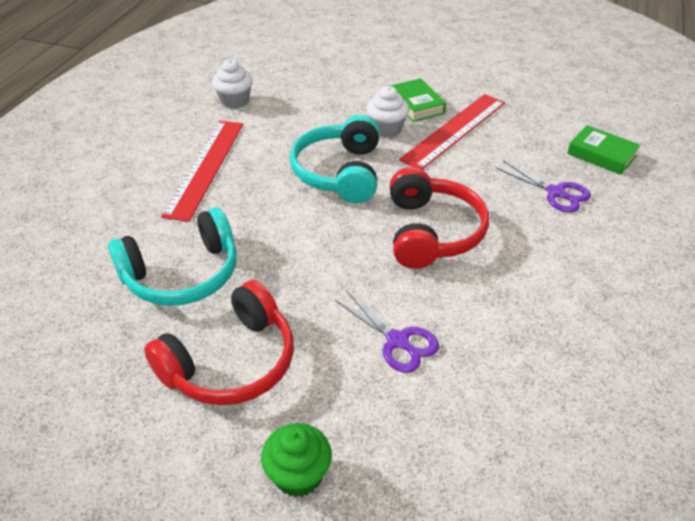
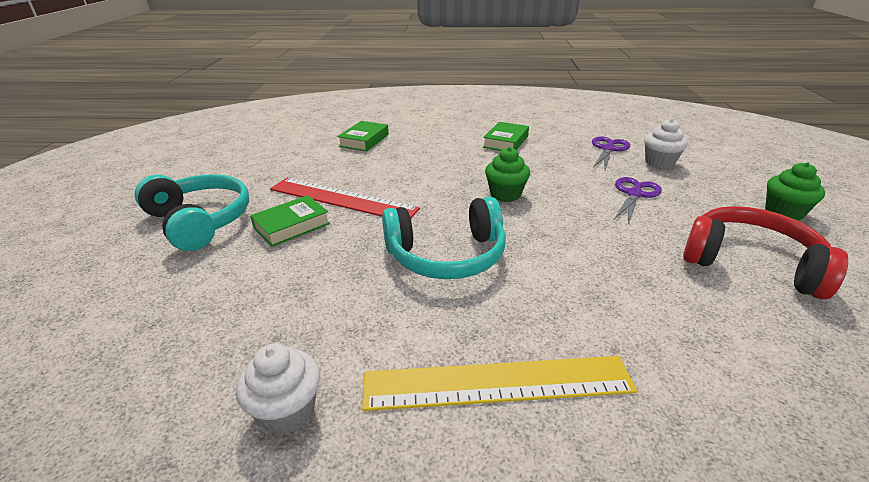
camera: 105 degrees left, 10 degrees down
(182, 274) = (701, 330): turquoise headphones -> turquoise headphones (200, 221)
(205, 167) = (497, 383): red ruler -> yellow ruler
(386, 129) = (348, 238): white cupcake -> white cupcake (659, 162)
(432, 232) = (505, 194): red headphones -> green cupcake
(556, 193) = (422, 153): purple scissors -> purple scissors (608, 149)
(587, 274) = (505, 142): none -> green book

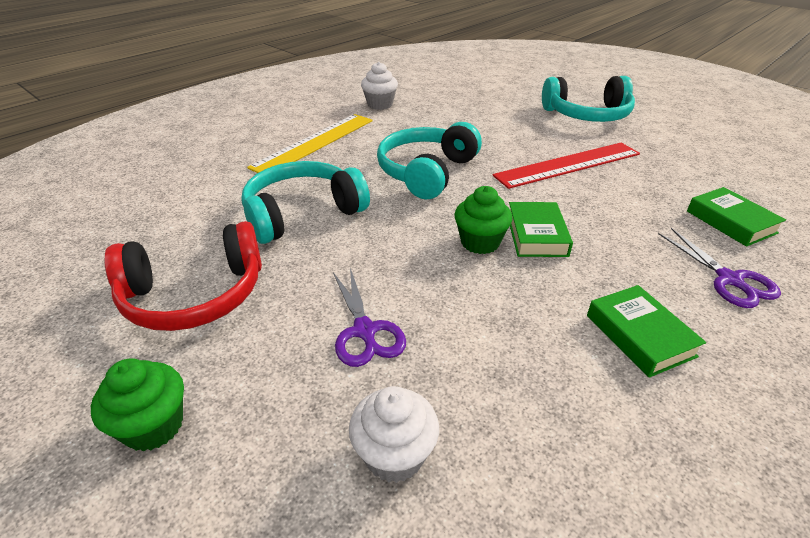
camera: 130 degrees right, 5 degrees up
(292, 226) = (543, 138): green book -> green book (536, 235)
(608, 149) = (505, 438): purple scissors -> purple scissors (729, 280)
(612, 282) = (302, 213): none -> turquoise headphones

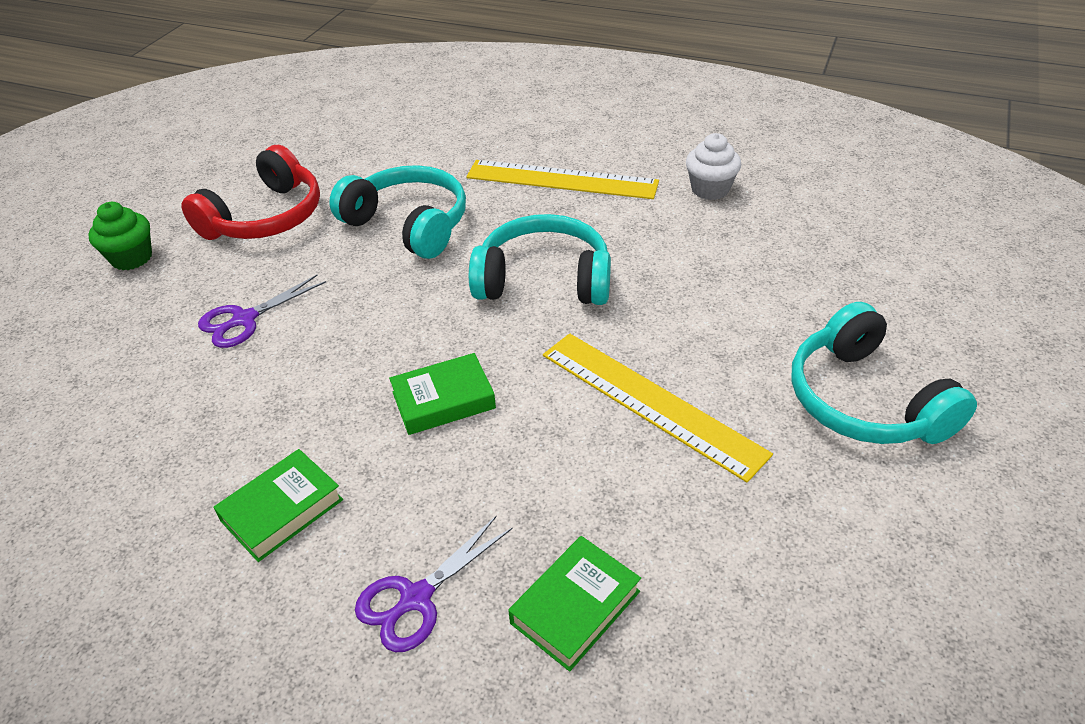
camera: 70 degrees right, 5 degrees up
(195, 295) = (265, 217): red headphones -> red headphones turned 105 degrees counterclockwise
(394, 455) = (116, 374): white cupcake -> none
(480, 242) = (408, 358): green cupcake -> none
(568, 164) = (650, 402): red ruler -> yellow ruler

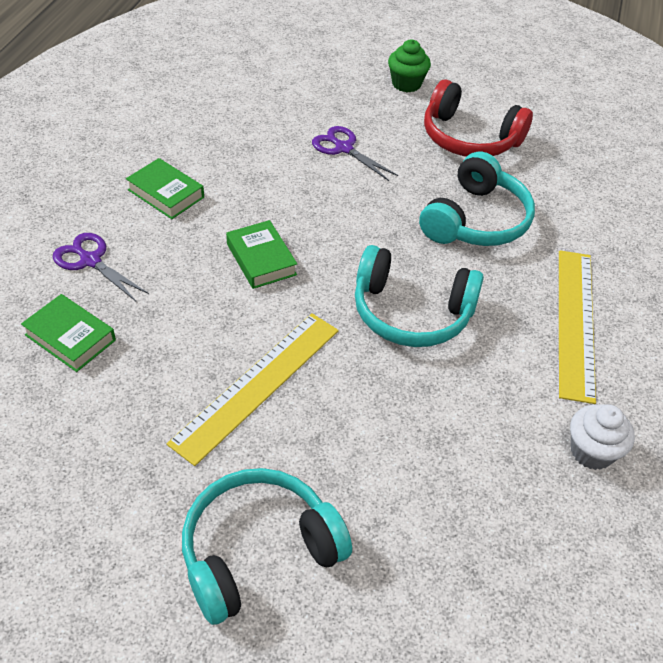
camera: 80 degrees right, 5 degrees up
(544, 279) = (411, 312): turquoise headphones -> turquoise headphones turned 105 degrees clockwise

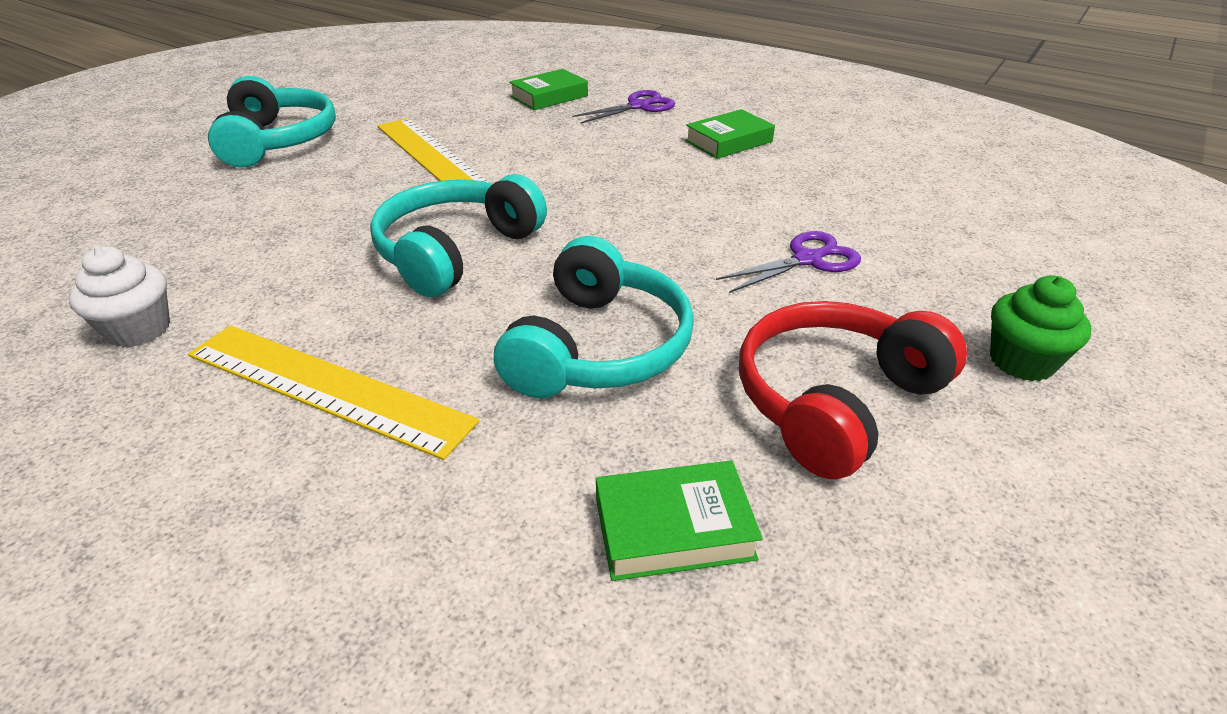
camera: 110 degrees right, 10 degrees down
(261, 259) = (599, 177): green book -> green book (674, 528)
(476, 220) = (599, 347): turquoise headphones -> turquoise headphones turned 120 degrees counterclockwise

